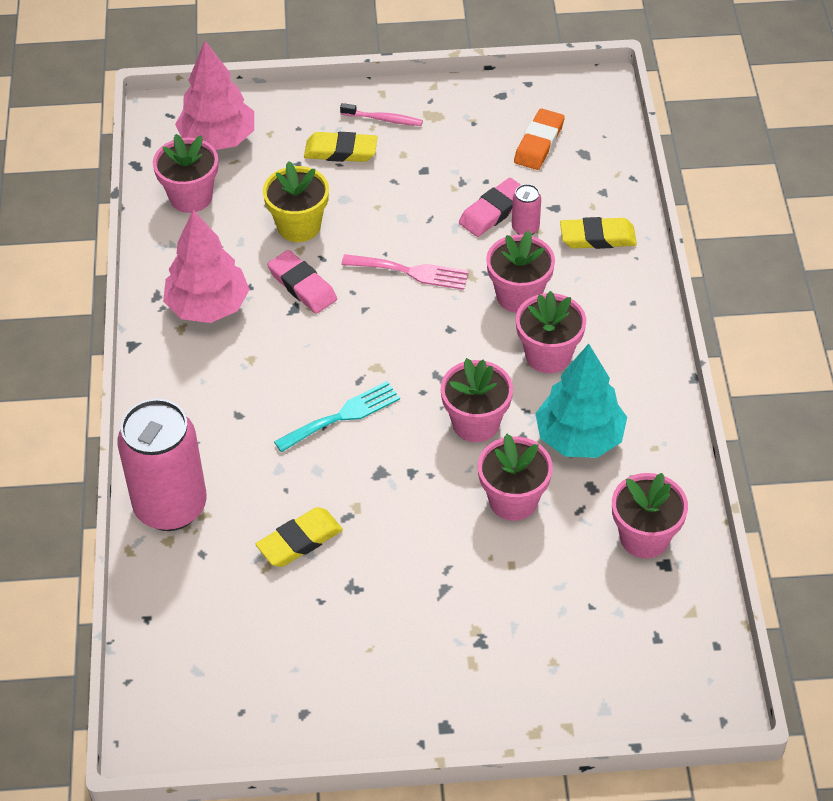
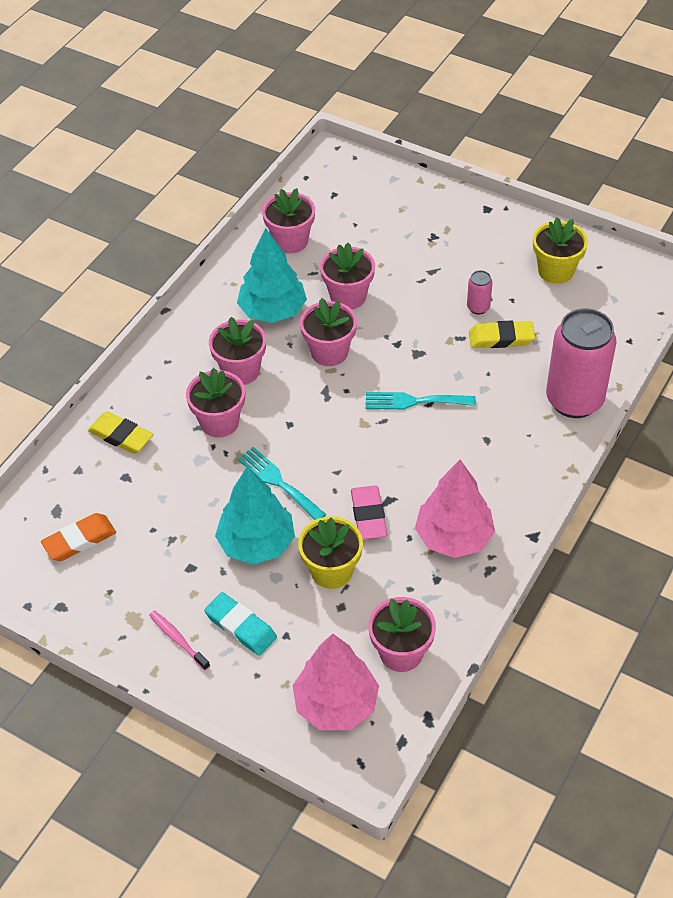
camera: 145 degrees left, 0 degrees up
(293, 673) = (555, 271): none -> yellow flower pot
(341, 151) = (240, 627): yellow eraser -> turquoise eraser
(384, 214) = (256, 543): none -> turquoise tree
(411, 272) = (278, 482): pink fork -> turquoise fork
(493, 211) = (172, 499): pink eraser -> none
(525, 228) = (164, 471): pink can -> pink can (478, 307)

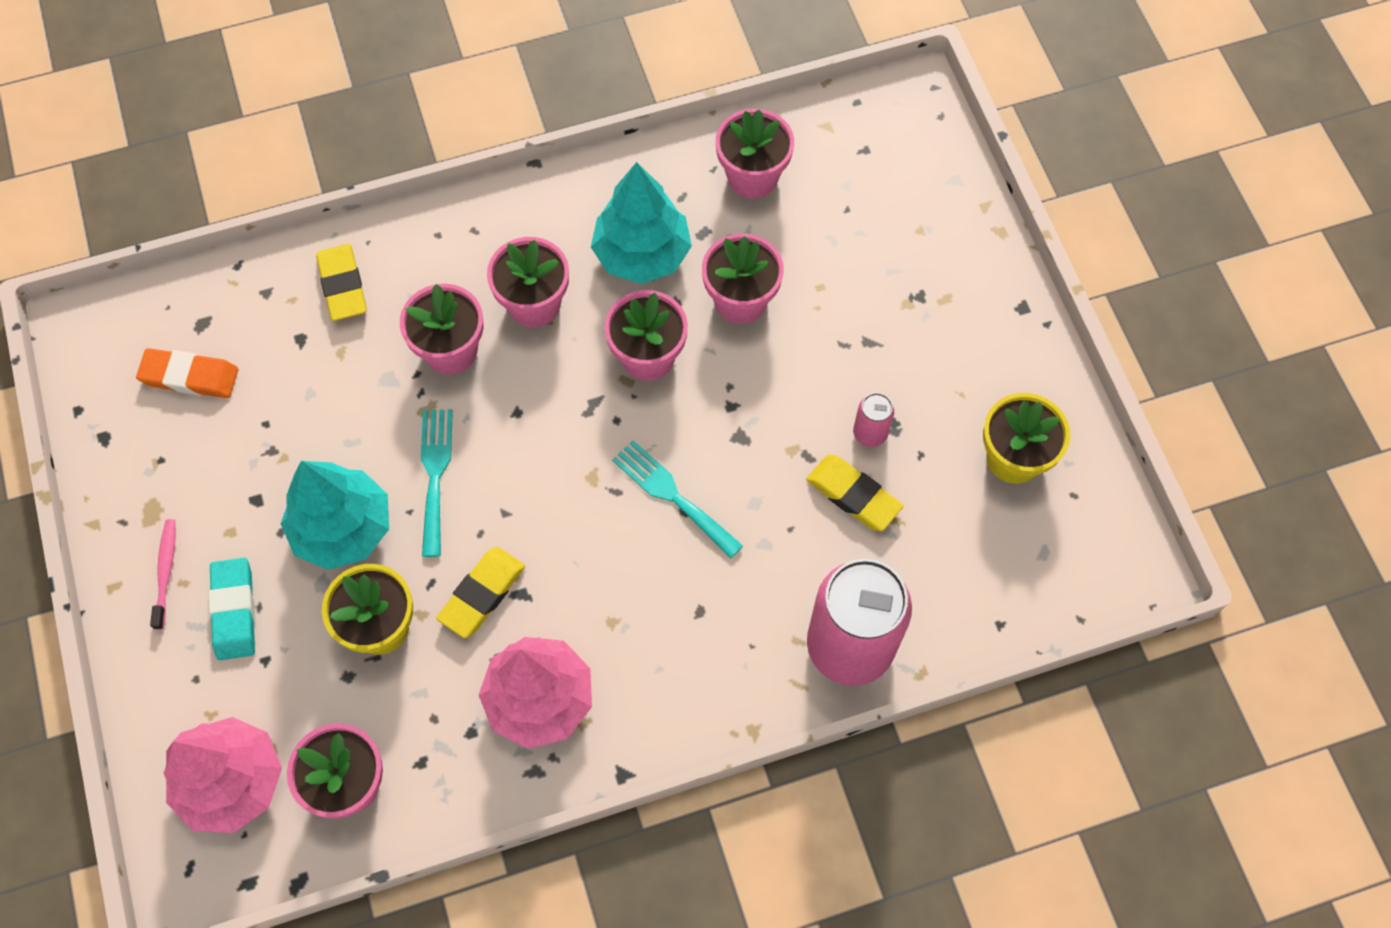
camera: 40 degrees right, 15 degrees up
(368, 515) = (482, 594): pink eraser -> yellow eraser

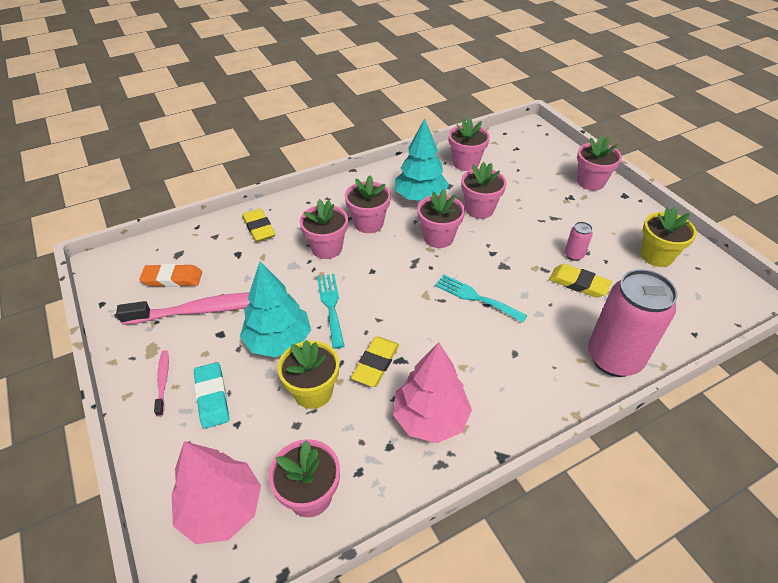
camera: 10 degrees left, 20 degrees down
(234, 449) = (203, 310): none -> pink toothbrush
(973, 263) = (590, 182): none -> pink flower pot

